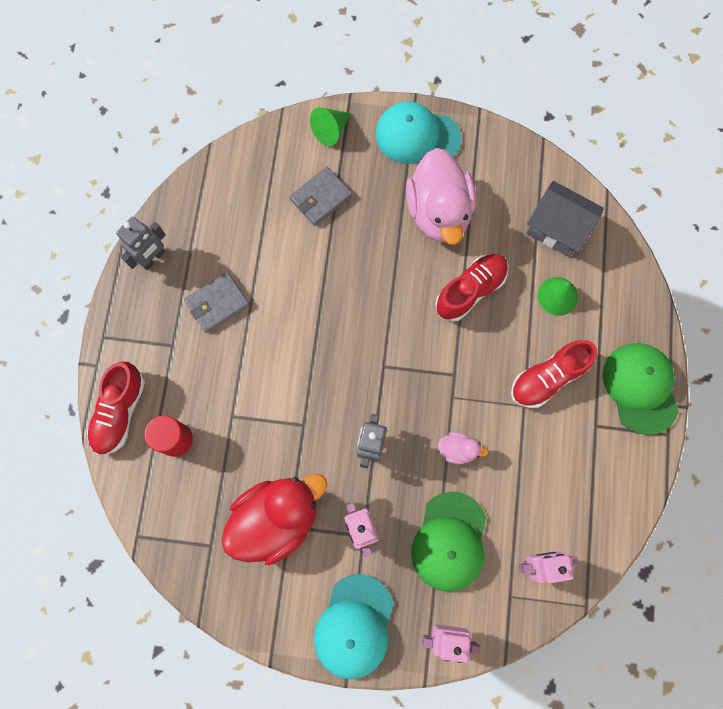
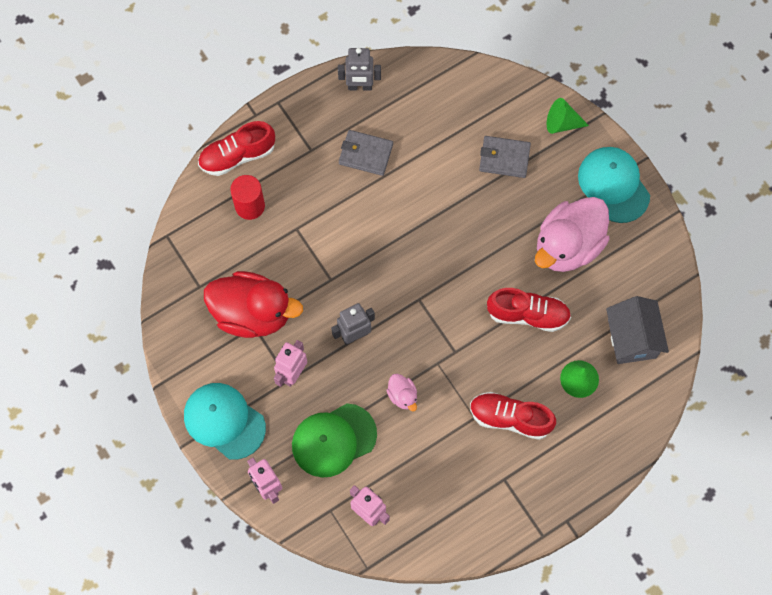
camera: 50 degrees right, 5 degrees down
(354, 626) = (224, 421): turquoise cap -> turquoise cap turned 60 degrees clockwise
(640, 388) = (561, 490): green cap -> none

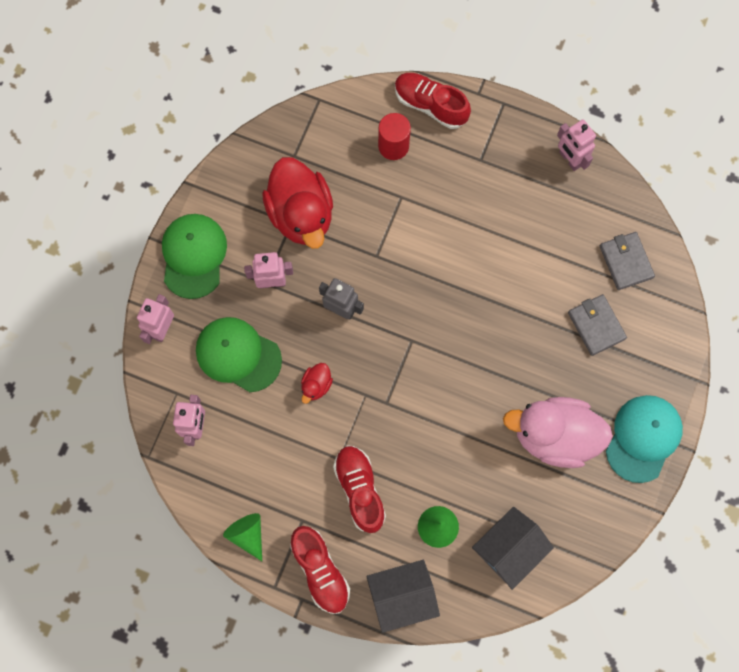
camera: 55 degrees right, 5 degrees up
(224, 421) = (193, 256): turquoise cap -> green cap
(360, 86) = (569, 159): grey robot -> pink robot
(365, 154) = (511, 207): grey wallet -> grey wallet (626, 262)
(402, 395) = (316, 385): pink duck -> red duck
(527, 314) = (465, 442): red shoe -> red shoe (320, 571)
(562, 123) = (668, 353): green cone -> green cone (247, 534)
(615, 442) = (402, 596): none -> grey house

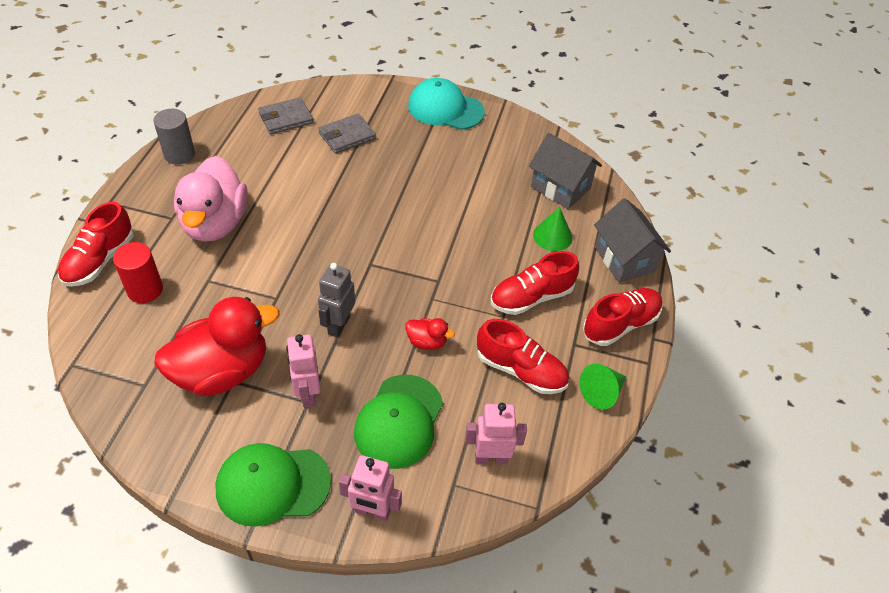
camera: 100 degrees left, 25 degrees down
(278, 465) = (520, 370): none -> red shoe
(554, 435) = (452, 161): pink duck -> pink duck (215, 223)
(569, 159) = (179, 154): pink robot -> grey cylinder

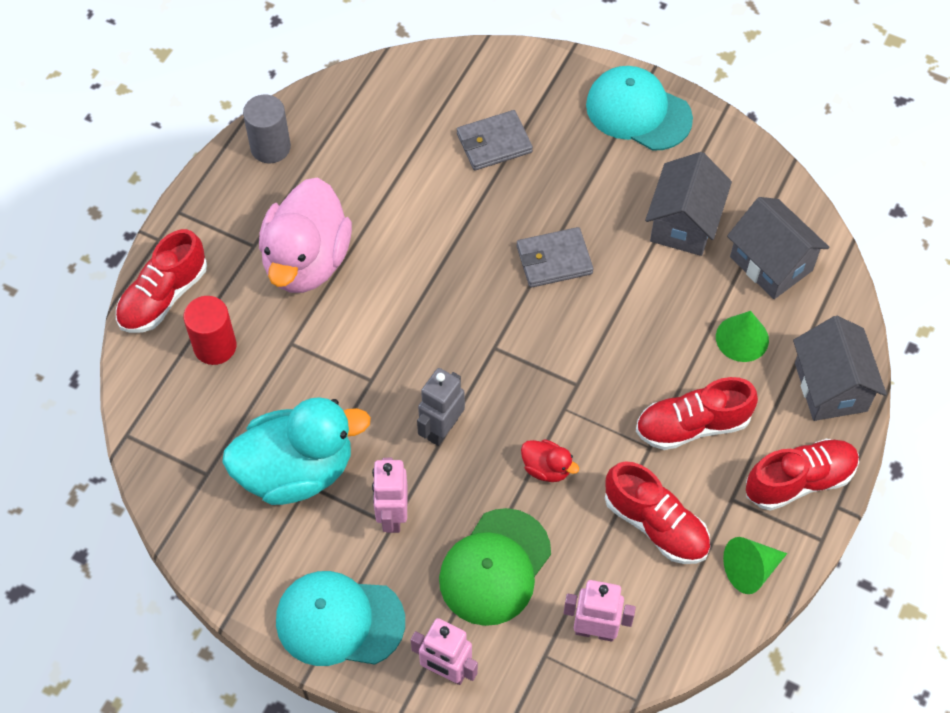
camera: 15 degrees right, 10 degrees up
(222, 371) = (296, 470): red duck -> turquoise duck
(272, 485) = (339, 620): green cap -> turquoise cap
(286, 118) = (415, 104): grey wallet -> grey wallet (554, 260)
(493, 170) = (684, 223): none -> grey house

